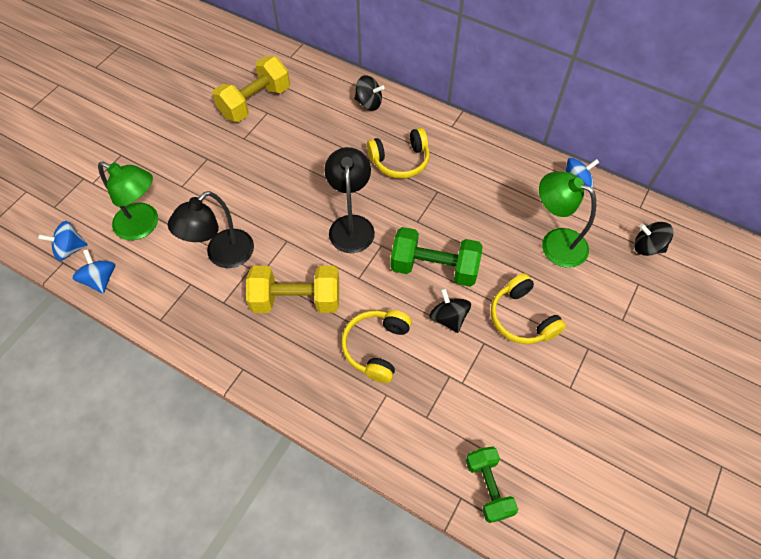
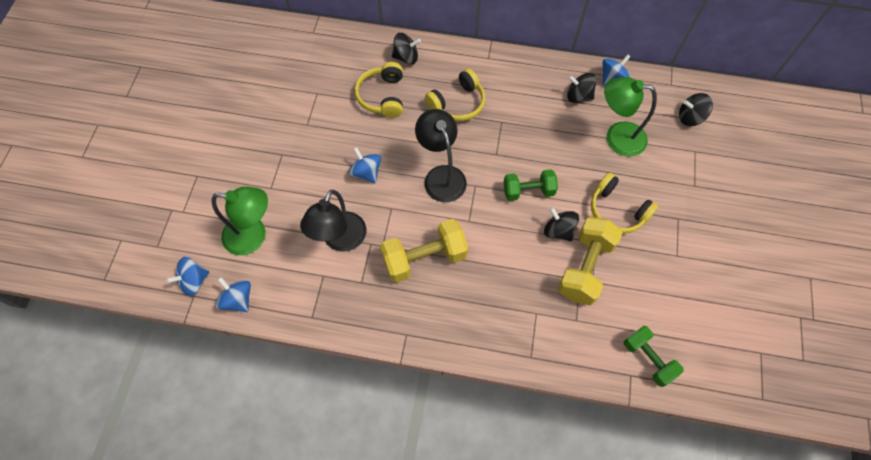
camera: 20 degrees left, 5 degrees up
(255, 102) = (301, 87): yellow dumbbell -> yellow dumbbell (585, 268)
(278, 199) = (366, 172): none -> blue spinning top
(376, 347) = (510, 276): yellow headphones -> yellow headphones (382, 96)
(434, 268) = (528, 191): green dumbbell -> green dumbbell, size x0.65
(531, 189) = (578, 96): none -> black spinning top

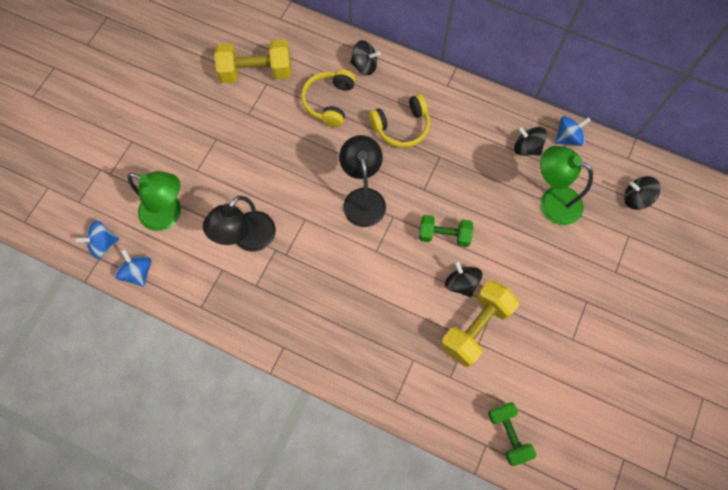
camera: 15 degrees right, 5 degrees up
(366, 172) = (291, 177): blue spinning top -> none
(424, 258) = (322, 277): yellow dumbbell -> yellow dumbbell (256, 72)
(617, 210) = (526, 278): yellow headphones -> none

